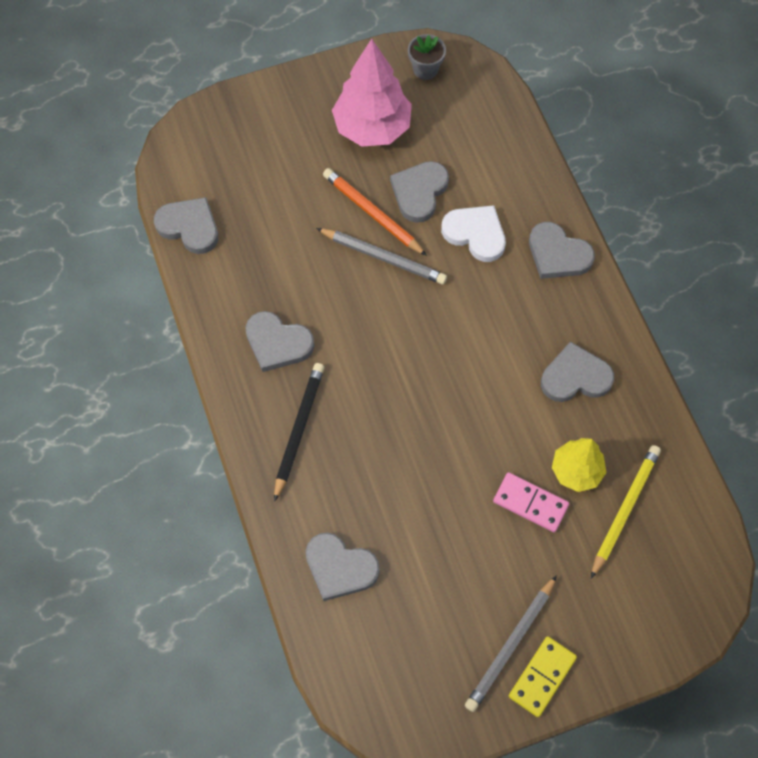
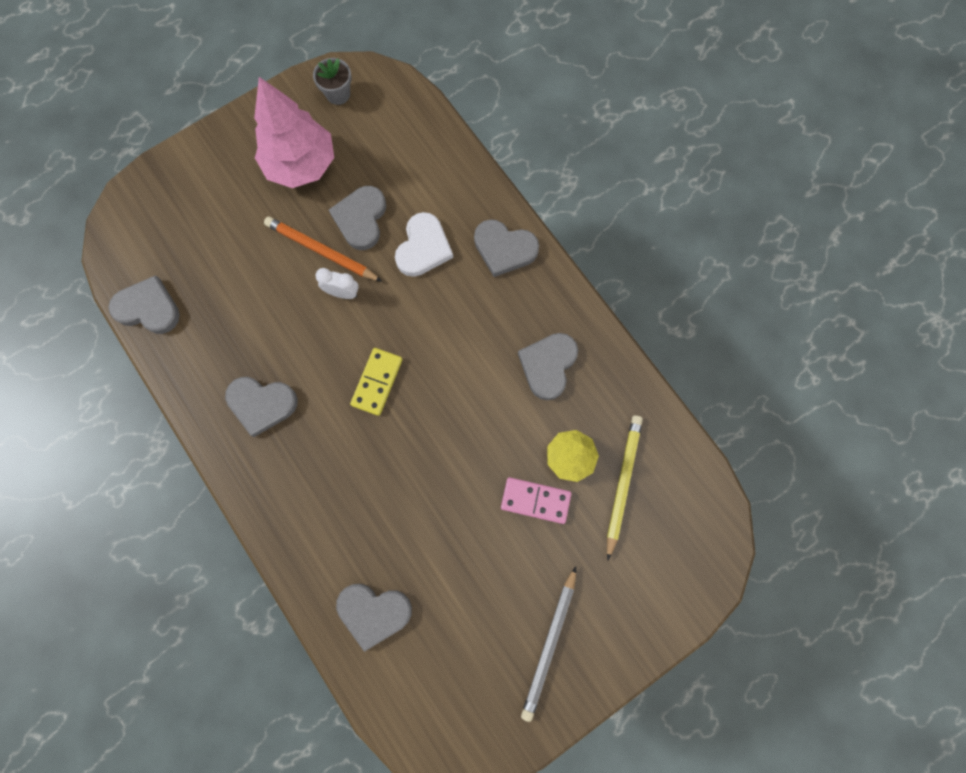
camera: 15 degrees left, 10 degrees up
(298, 429) = (302, 485): black pencil -> none
(384, 257) = (342, 293): grey pencil -> white clock
(475, 234) = (423, 248): white heart -> white heart turned 90 degrees clockwise
(542, 677) = (585, 667): yellow domino -> yellow domino (377, 382)
(575, 377) = (548, 365): grey heart -> grey heart turned 45 degrees counterclockwise

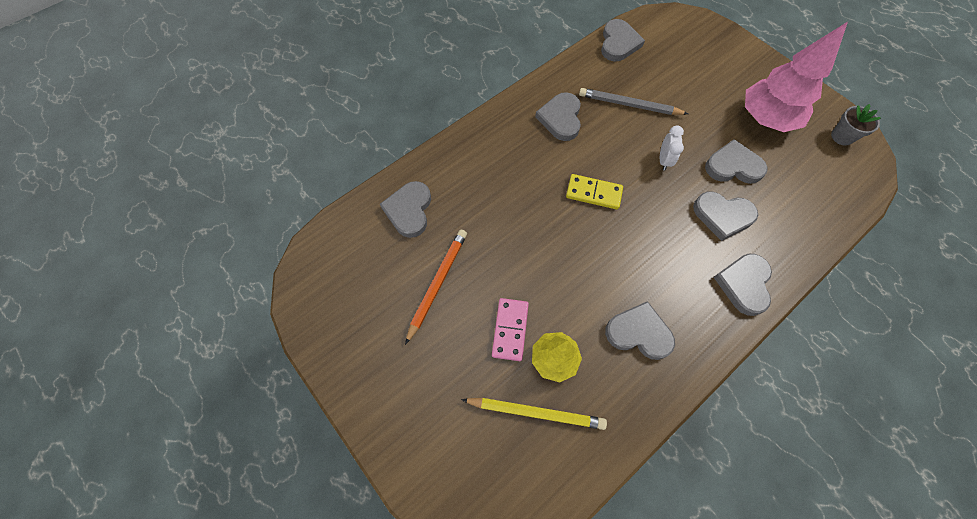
camera: 85 degrees right, 10 degrees down
(321, 251) = (695, 141): orange pencil -> orange pencil (437, 283)
(423, 248) = (722, 216): white heart -> grey heart
(549, 644) = (385, 351): grey pencil -> grey pencil (629, 105)

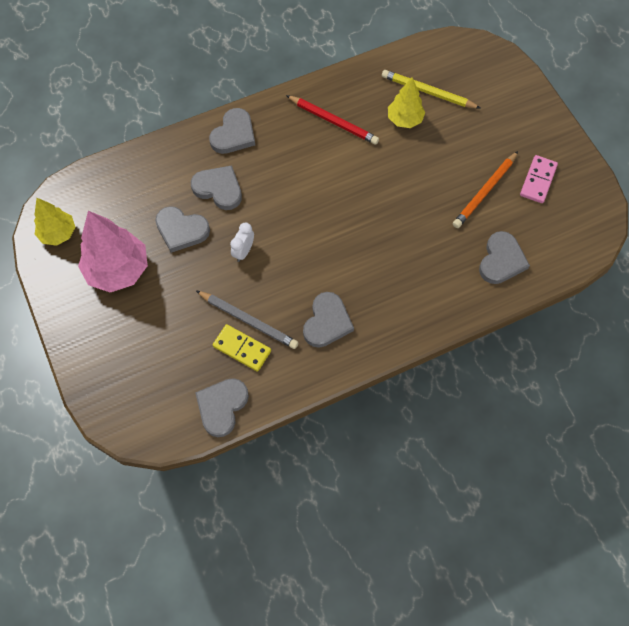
camera: 165 degrees left, 0 degrees up
(510, 330) = (432, 145): pink domino -> pink domino (538, 180)
(593, 193) = (324, 236): yellow domino -> yellow domino (242, 348)
(639, 333) = (333, 121): grey heart -> red pencil
(842, 136) = (58, 233): grey flower pot -> yellow tree

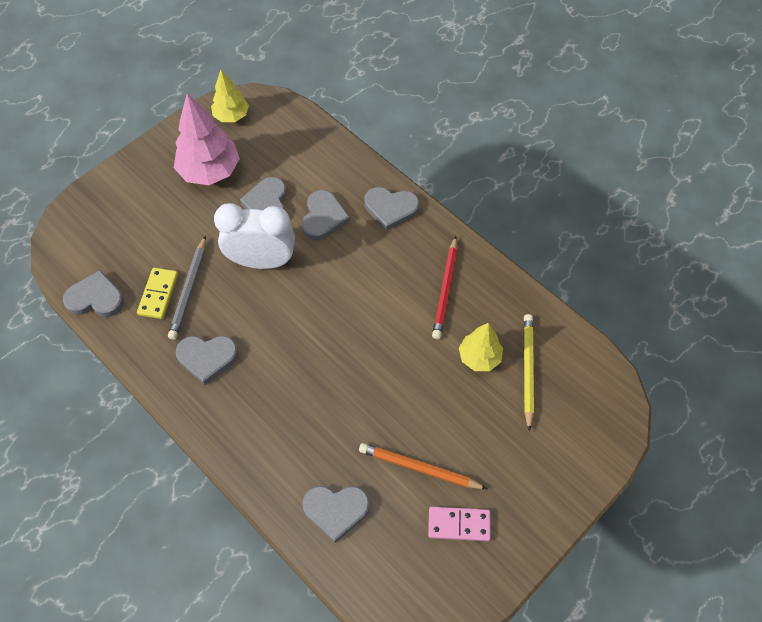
camera: 70 degrees right, 5 degrees down
(243, 251) = (262, 261): white clock -> white clock, size x2.23

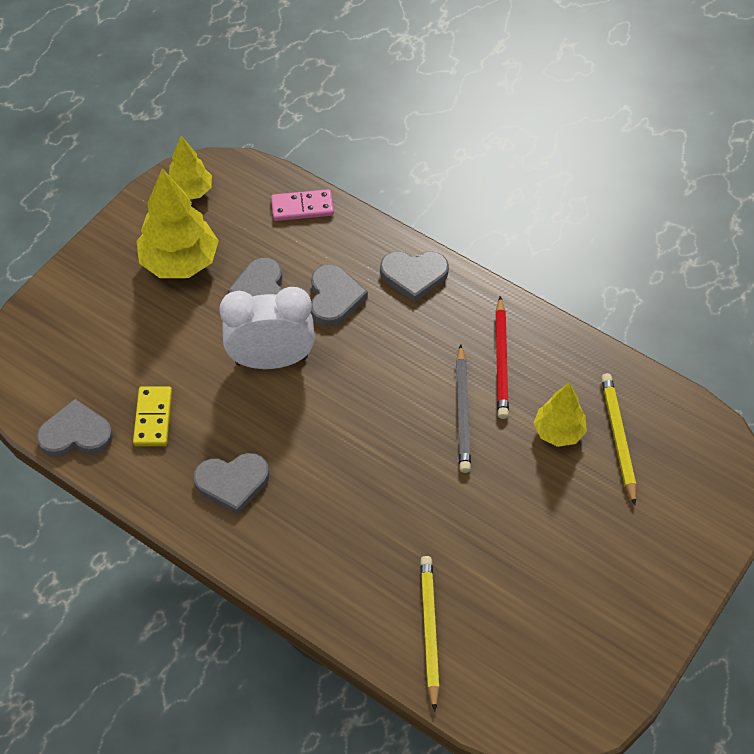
camera: 10 degrees left, 5 degrees down
(189, 290) = (190, 407): grey pencil -> grey pencil (463, 412)
(210, 171) = (180, 262): pink tree -> yellow tree
(336, 510) = (429, 630): grey heart -> yellow pencil
(419, 468) = (515, 567): orange pencil -> none
(459, 524) = (576, 622): pink domino -> pink domino (302, 207)

